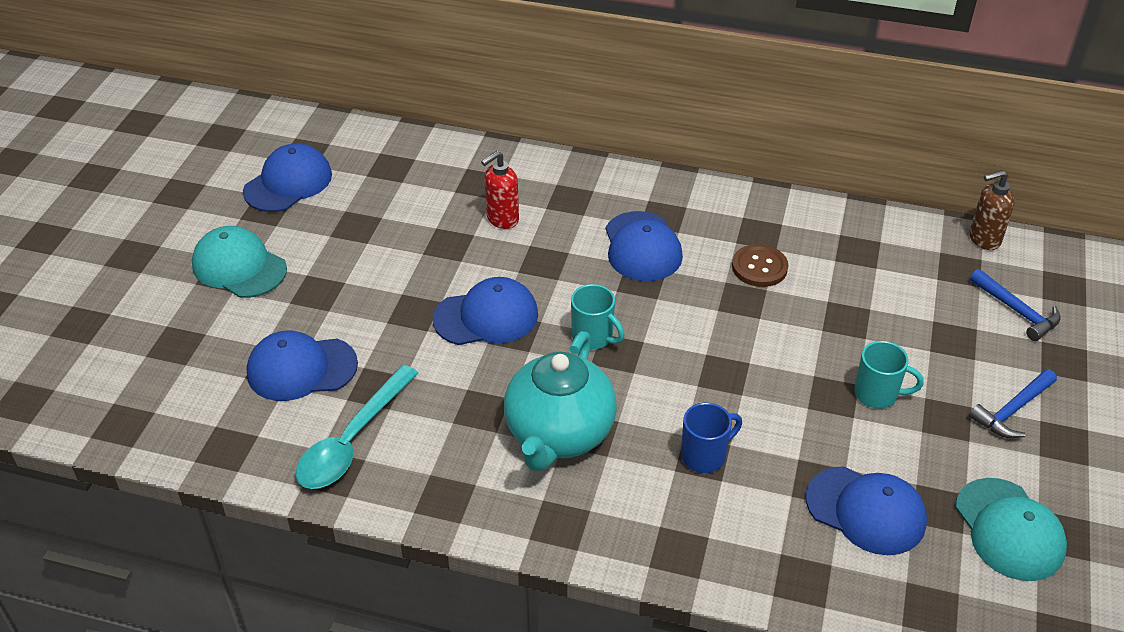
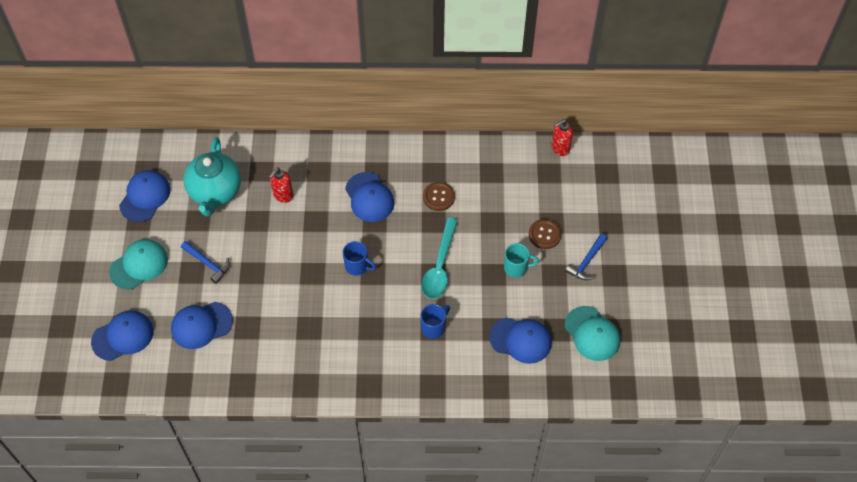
camera: 15 degrees left, 15 degrees up
(239, 267) = (139, 265): turquoise cap -> turquoise cap turned 120 degrees clockwise
(352, 440) = (245, 363): turquoise spoon -> turquoise spoon (439, 266)
(486, 317) = (294, 266): blue cap -> blue cap (123, 336)
(559, 434) = (355, 333): turquoise teapot -> turquoise teapot (215, 192)
(593, 337) = (357, 266): turquoise mug -> blue mug
(938, 355) = (544, 235): none -> brown button
(983, 239) = (560, 148): brown soap dispenser -> red soap dispenser
(1017, 311) = (583, 195): blue hammer -> blue hammer (208, 264)

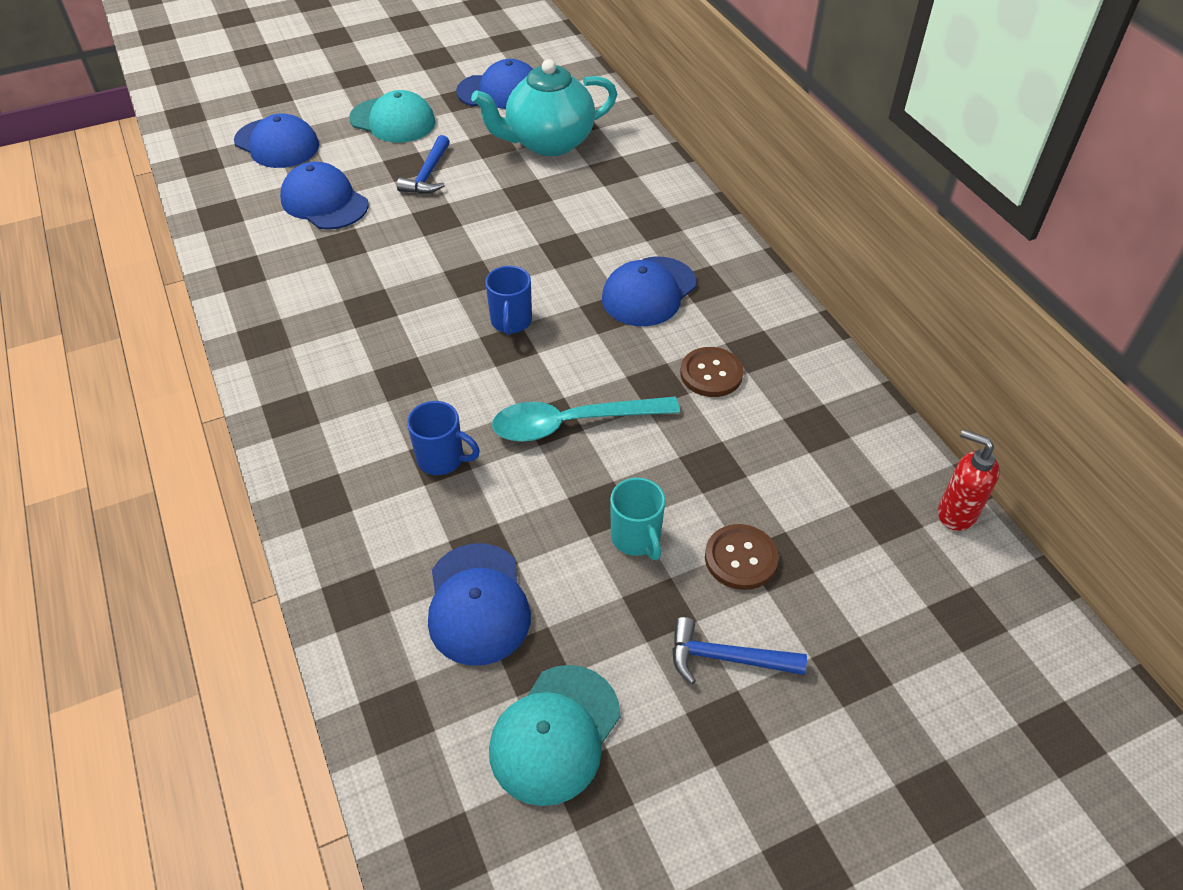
camera: 65 degrees right, 10 degrees down
(283, 195) = (587, 203): red soap dispenser -> none

